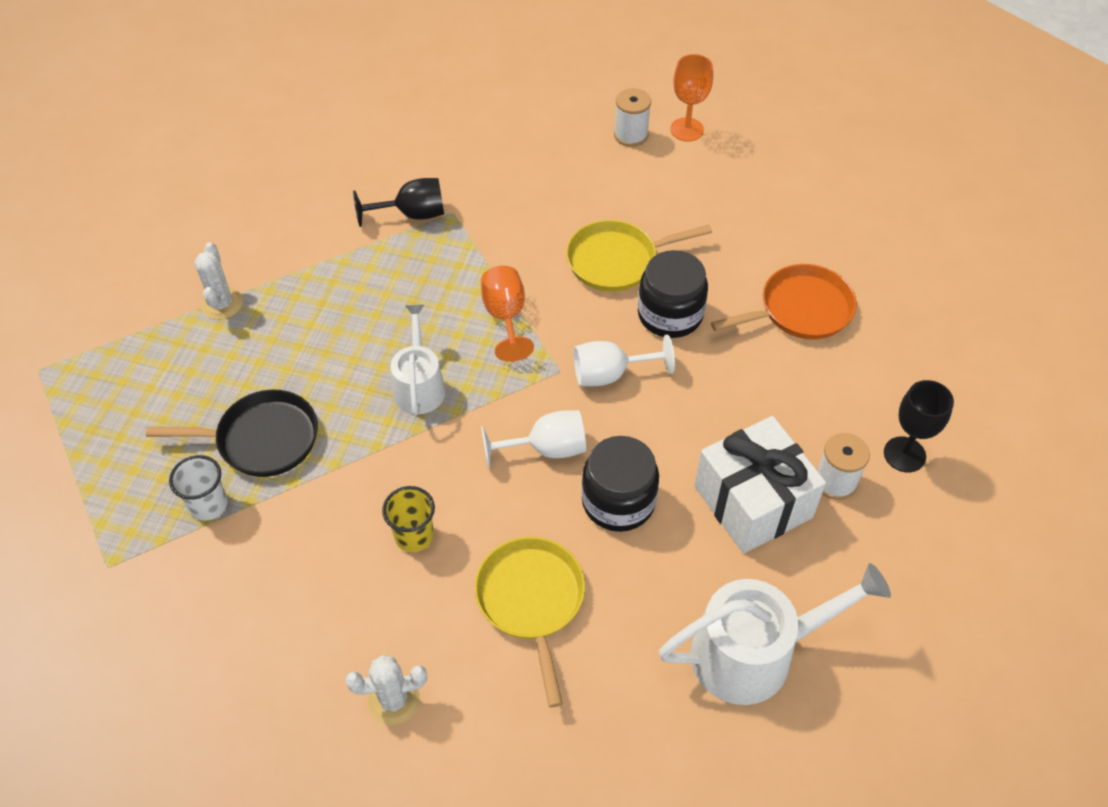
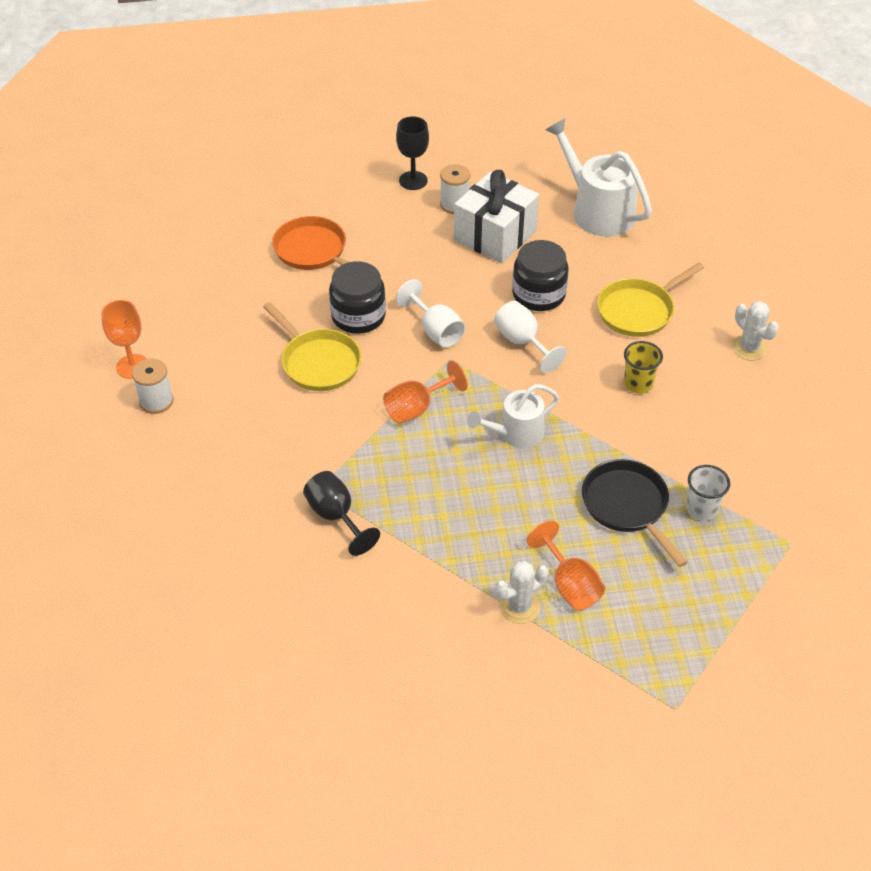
camera: 115 degrees left, 5 degrees down
(214, 350) = (569, 584): none -> orange goblet

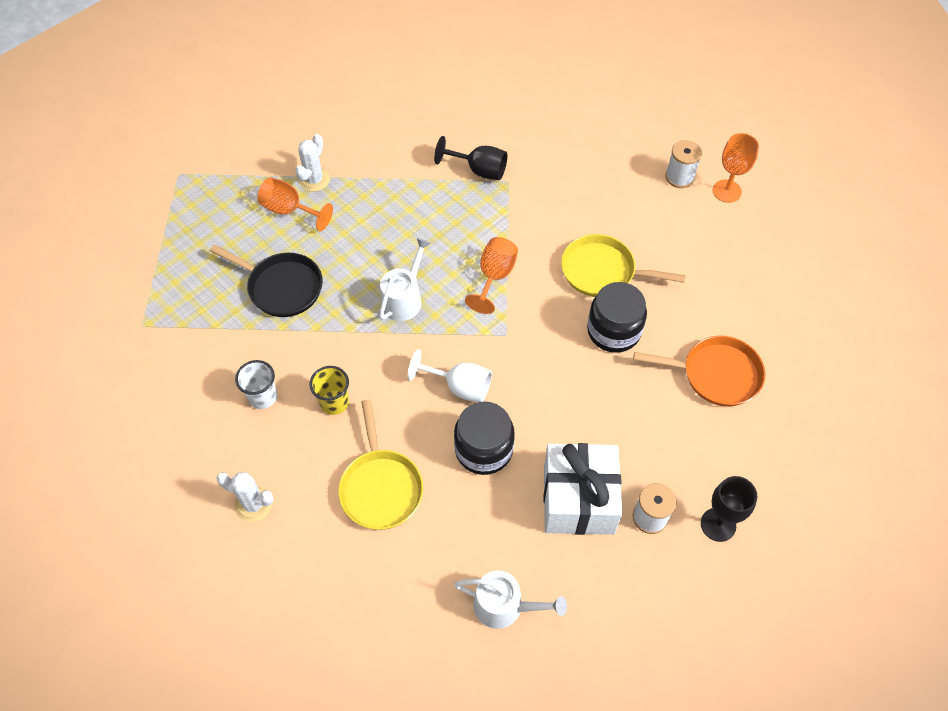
camera: 145 degrees right, 10 degrees up
(435, 331) = (540, 355): white goblet -> none
(597, 210) = (504, 606): white watering can -> white watering can, size x0.62
(638, 310) = (380, 487): yellow pan -> yellow pan turned 150 degrees clockwise
(701, 509) = (223, 315): white cup -> white cup (263, 397)

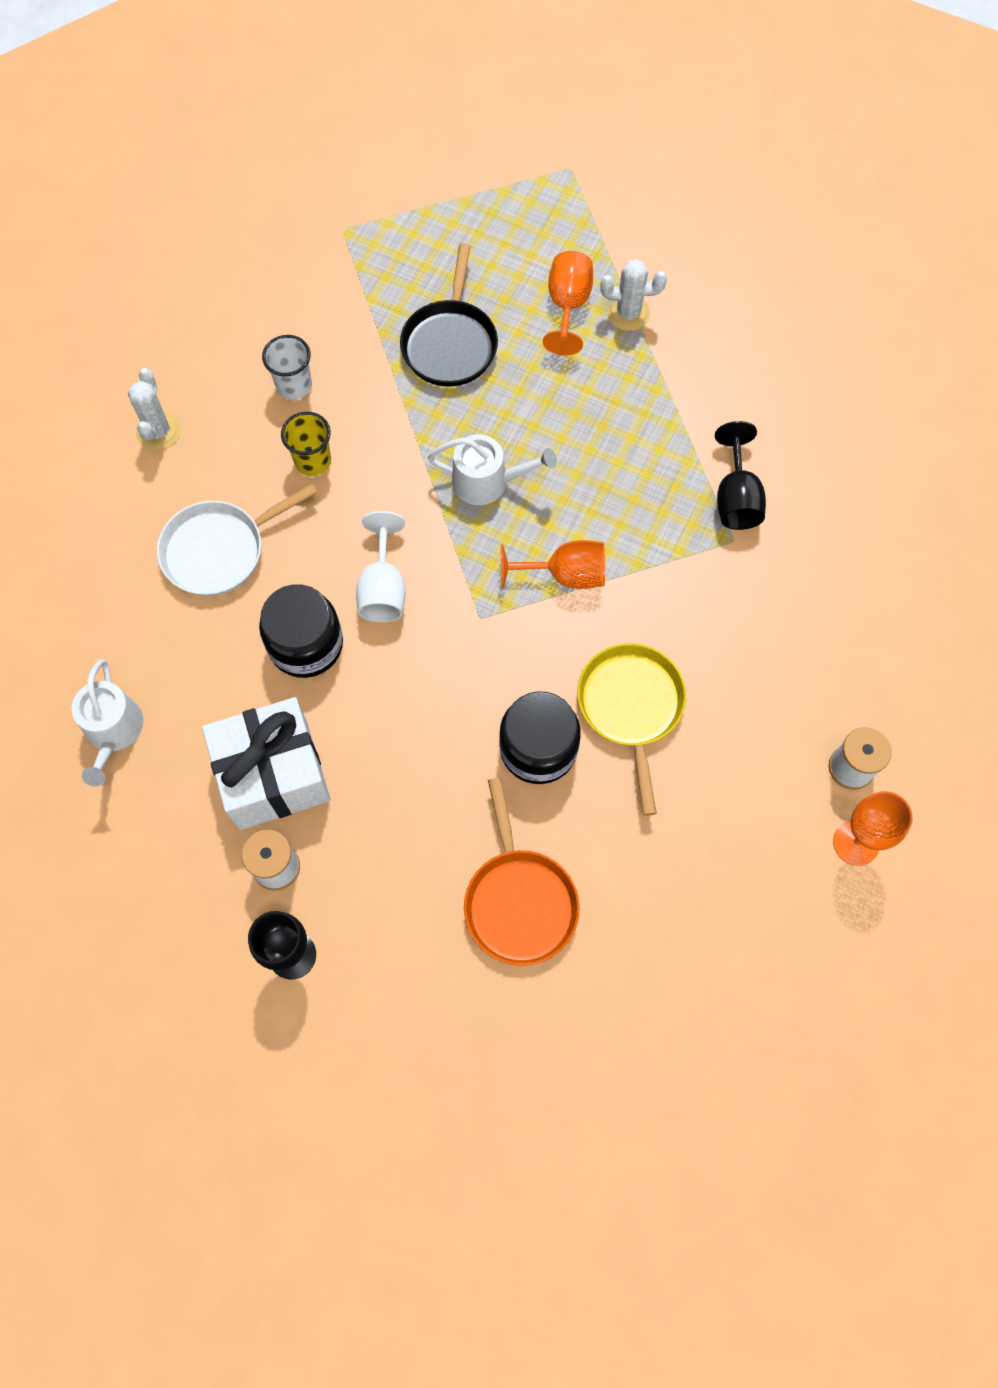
camera: 70 degrees right, 10 degrees up
(380, 487) = (219, 550): yellow pan -> white pan

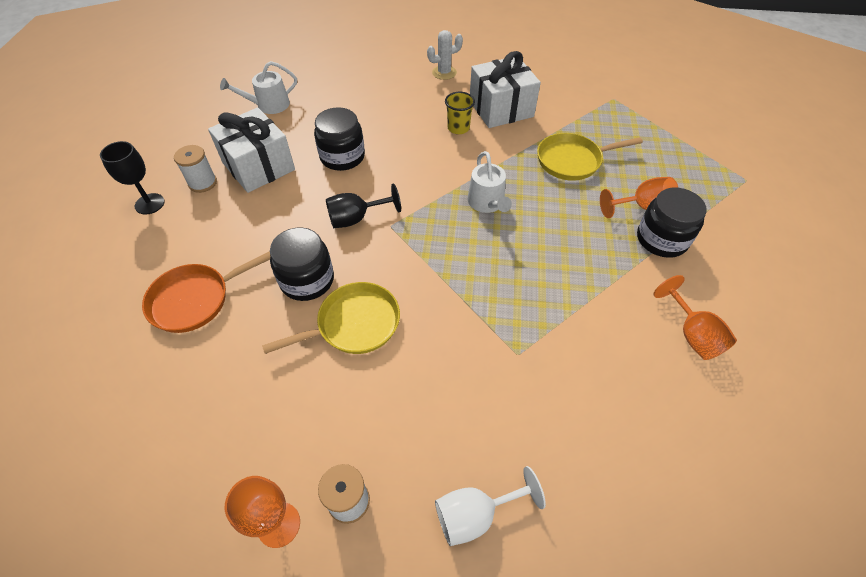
camera: 70 degrees right, 15 degrees down
(219, 550) = (386, 111): white pan -> none
(294, 385) = (501, 108): white cup -> white gift
(383, 588) = (391, 177): white goblet -> white goblet (475, 514)
(450, 343) = (572, 160): black pan -> yellow pan
(565, 575) = (440, 259): orange goblet -> orange goblet (692, 334)
(628, 313) = (661, 239): white cactus -> black jar
(736, 498) = (555, 345): black goblet -> black goblet (356, 218)

